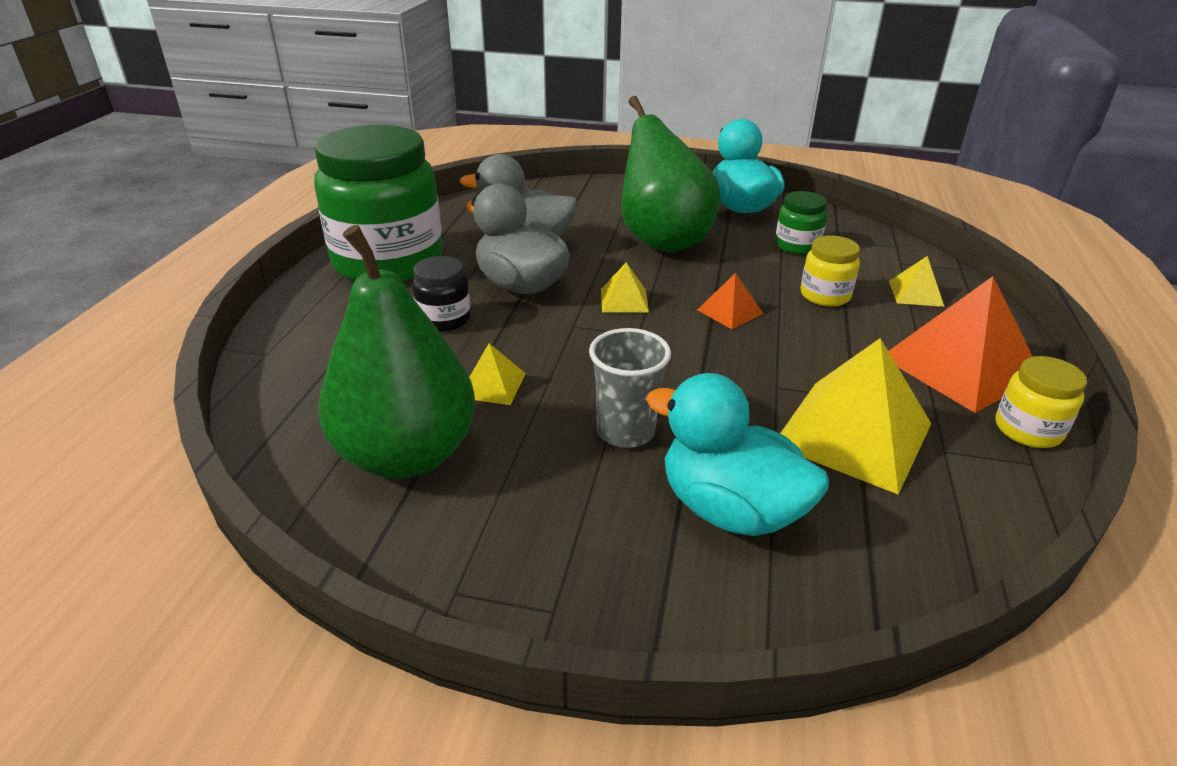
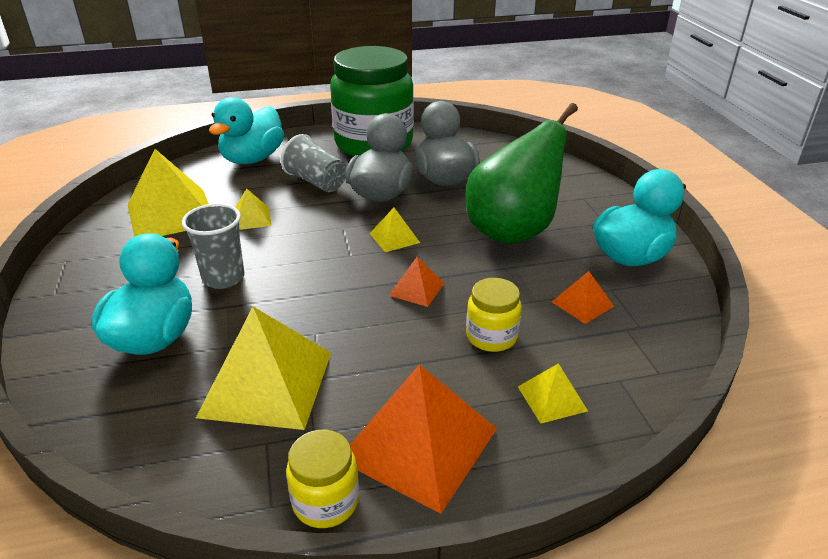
camera: 65 degrees right, 0 degrees up
(314, 354) = (252, 159): none -> turquoise duck
(407, 455) = (171, 214): green pear -> yellow pyramid
(444, 319) = (316, 182): black jar -> grey cup
(797, 246) = (582, 304): green jar -> orange pyramid

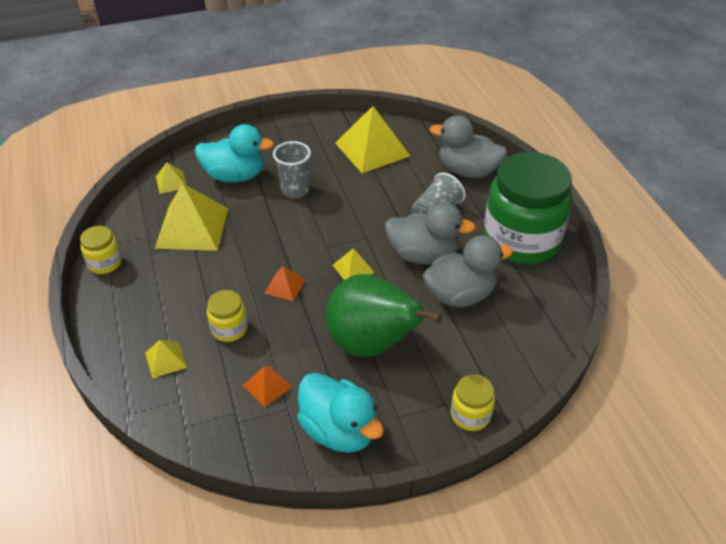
camera: 85 degrees right, 10 degrees up
(251, 218) = (371, 188): yellow pyramid -> yellow pyramid (171, 182)
(252, 159) = (467, 171): turquoise duck -> grey duck
(418, 443) = (137, 296): orange pyramid -> none
(593, 187) = (470, 415): none -> yellow jar

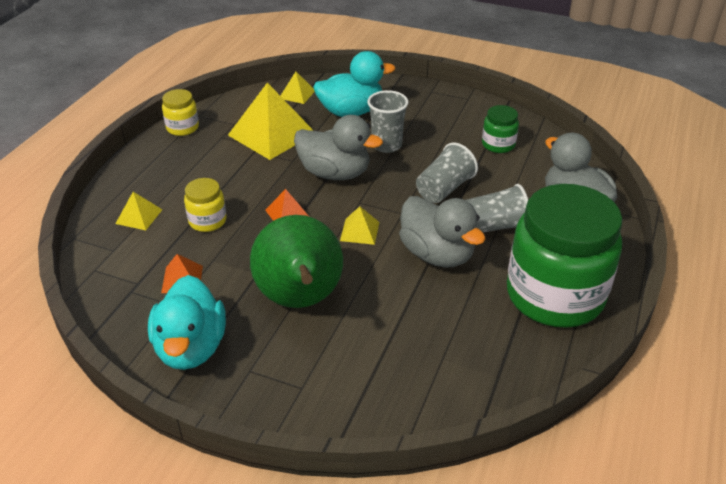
camera: 40 degrees right, 5 degrees down
(235, 176) = (351, 112): turquoise duck -> turquoise duck turned 60 degrees counterclockwise
(372, 149) = (498, 145): yellow pyramid -> green jar
(374, 203) = (444, 189): none -> grey cup
(460, 295) = (430, 307): grey duck -> grey duck (335, 173)
(470, 415) = (311, 413): yellow jar -> none

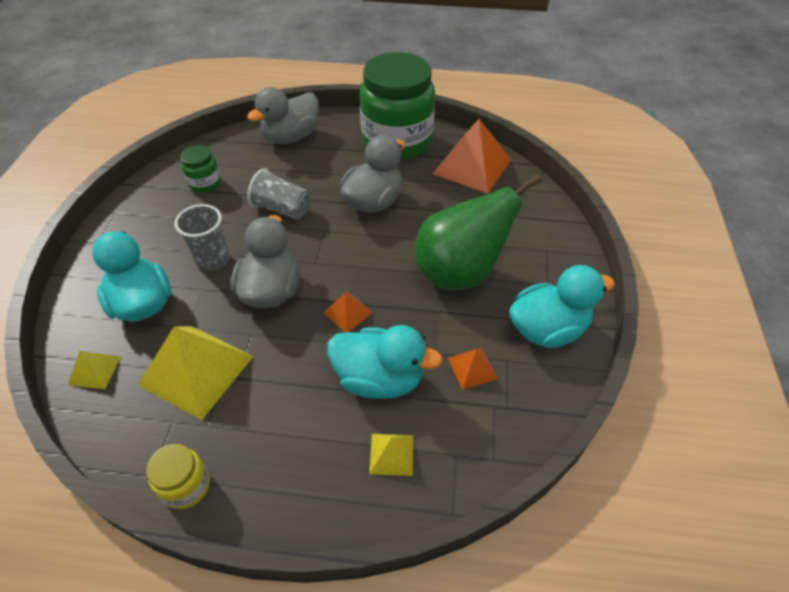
camera: 105 degrees left, 10 degrees up
(207, 221) = (379, 378): yellow jar -> turquoise duck
(359, 231) = (358, 253): yellow pyramid -> none
(485, 360) = (472, 166): none -> orange pyramid
(493, 226) = (328, 175): grey cup -> none

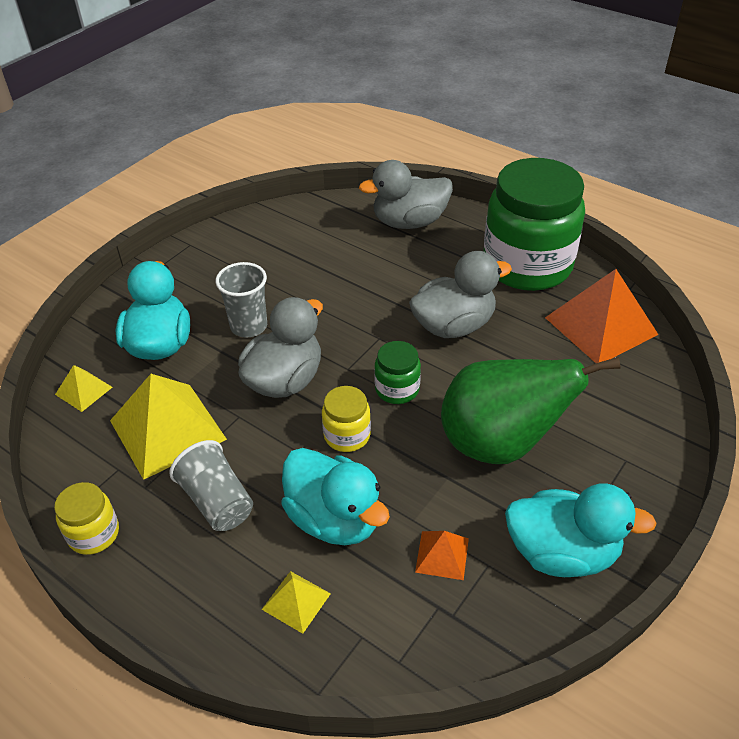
camera: 30 degrees right, 5 degrees down
(205, 183) = (290, 243): green jar -> green jar (397, 389)
(282, 209) = (350, 298): grey cup -> grey cup (217, 501)
(348, 312) = (347, 435): orange pyramid -> yellow jar

